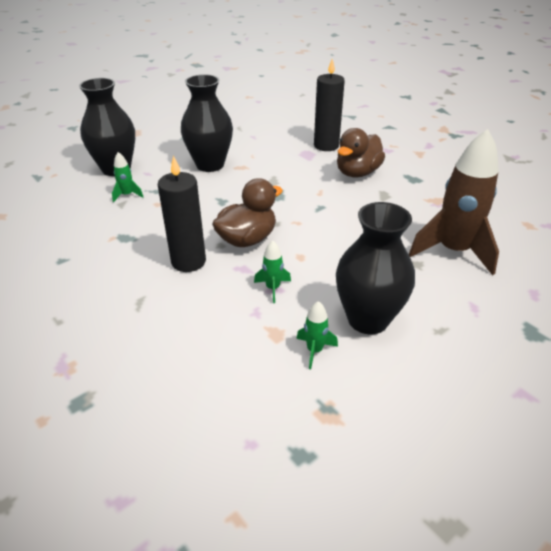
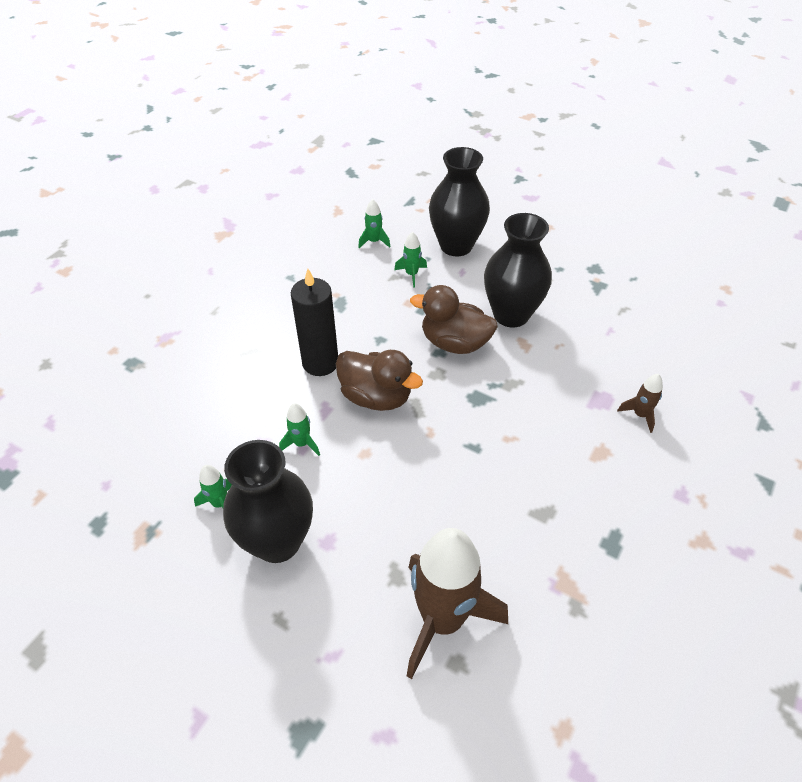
camera: 70 degrees right, 10 degrees up
(67, 204) = (374, 241): none -> green rocket
(326, 146) = (640, 415): black candle -> brown rocket
(357, 173) = (585, 469): brown duck -> brown duck (454, 343)

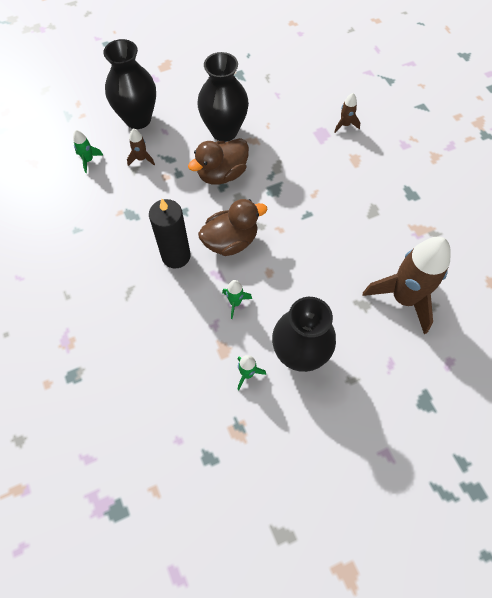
camera: 55 degrees left, 15 degrees up
(411, 274) = (141, 159): green rocket -> brown rocket

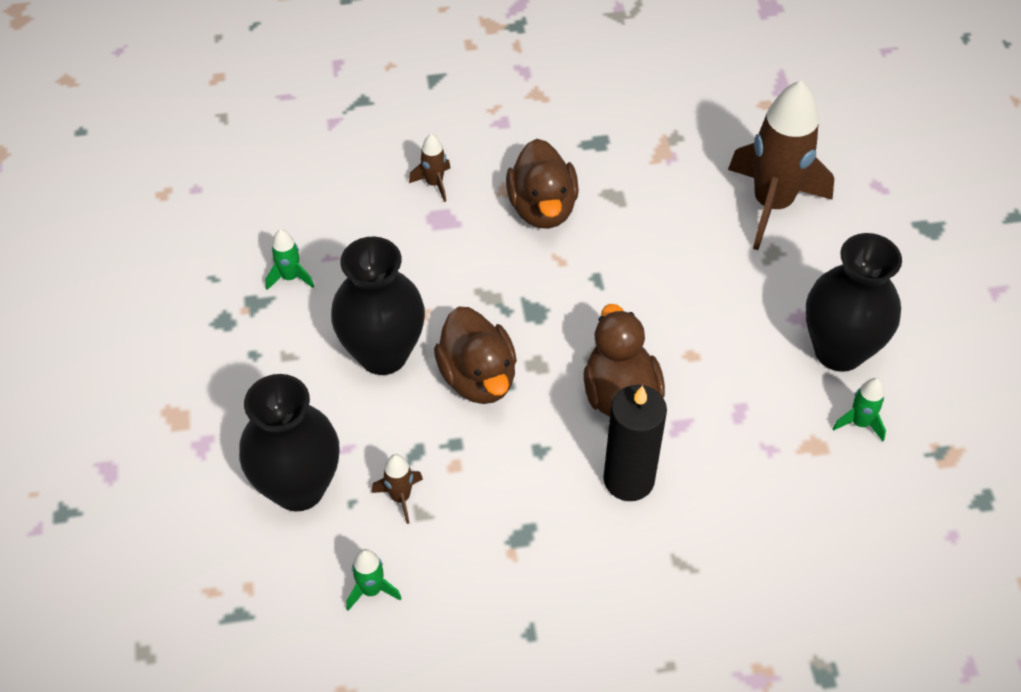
camera: 75 degrees left, 10 degrees down
(235, 303) = (736, 412): green rocket -> green rocket (290, 277)
(348, 177) = (542, 208): none -> brown duck

